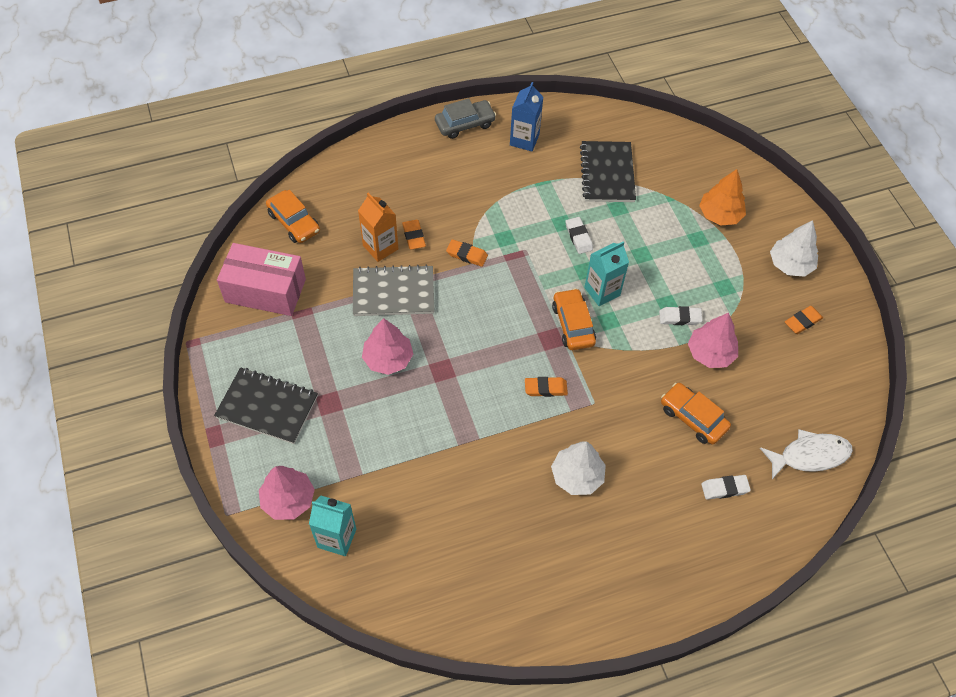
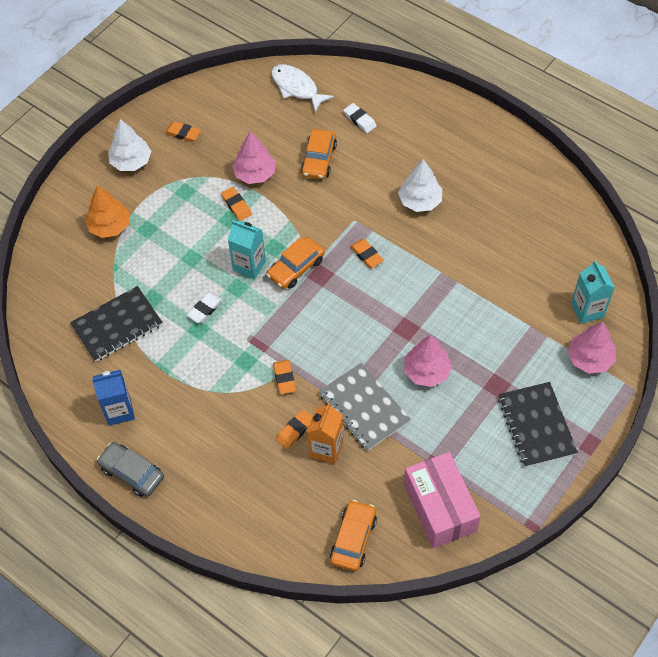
camera: 120 degrees left, 0 degrees up
(680, 317) = (236, 205): white eraser -> orange eraser

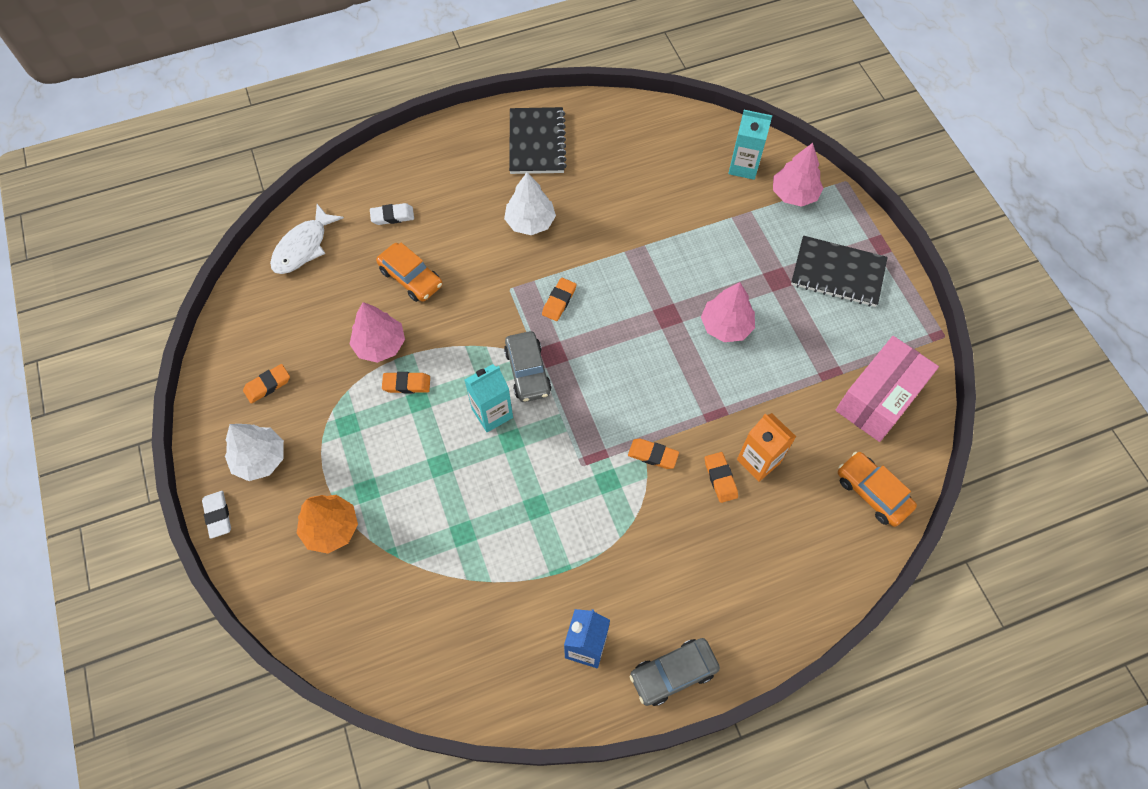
camera: 60 degrees left, 5 degrees up
(117, 325) = (471, 590): black notebook -> black notebook (537, 142)
(205, 309) = (516, 486): white eraser -> white eraser (218, 515)
(296, 268) = (528, 371): orange car -> grey car
(297, 88) = (303, 247): white fish -> white fish turned 45 degrees counterclockwise
(364, 408) = (733, 402): grey notebook -> none
(366, 255) = (559, 301): orange eraser -> orange eraser turned 60 degrees counterclockwise
(439, 508) = (879, 398): pink box -> pink box turned 60 degrees counterclockwise

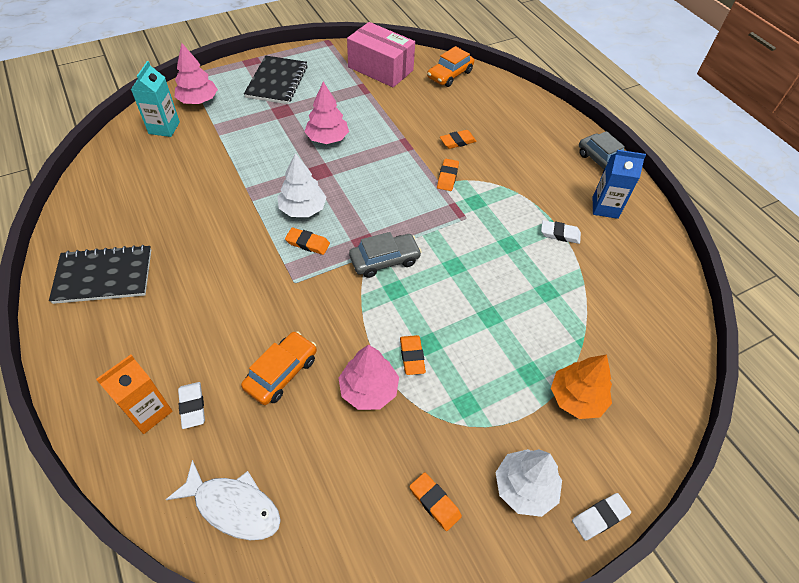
camera: 100 degrees left, 10 degrees down
(492, 413) = (431, 282): turquoise carton -> none
(530, 222) = (212, 272): white tree -> white tree (303, 209)
(545, 572) = (560, 234): none -> white eraser
(758, 461) = (439, 123): orange carton -> orange carton (149, 411)

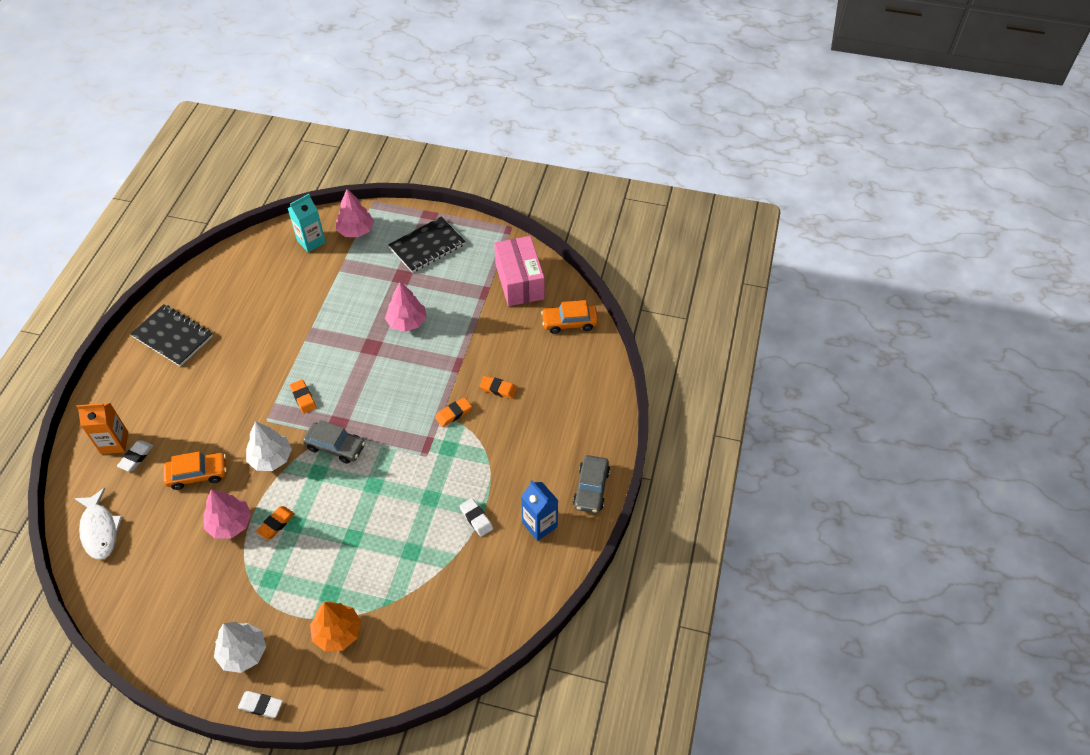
camera: 45 degrees right, 0 degrees up
(303, 209) = (328, 369): white tree -> white tree (271, 458)
(434, 502) = (190, 616): orange eraser -> none

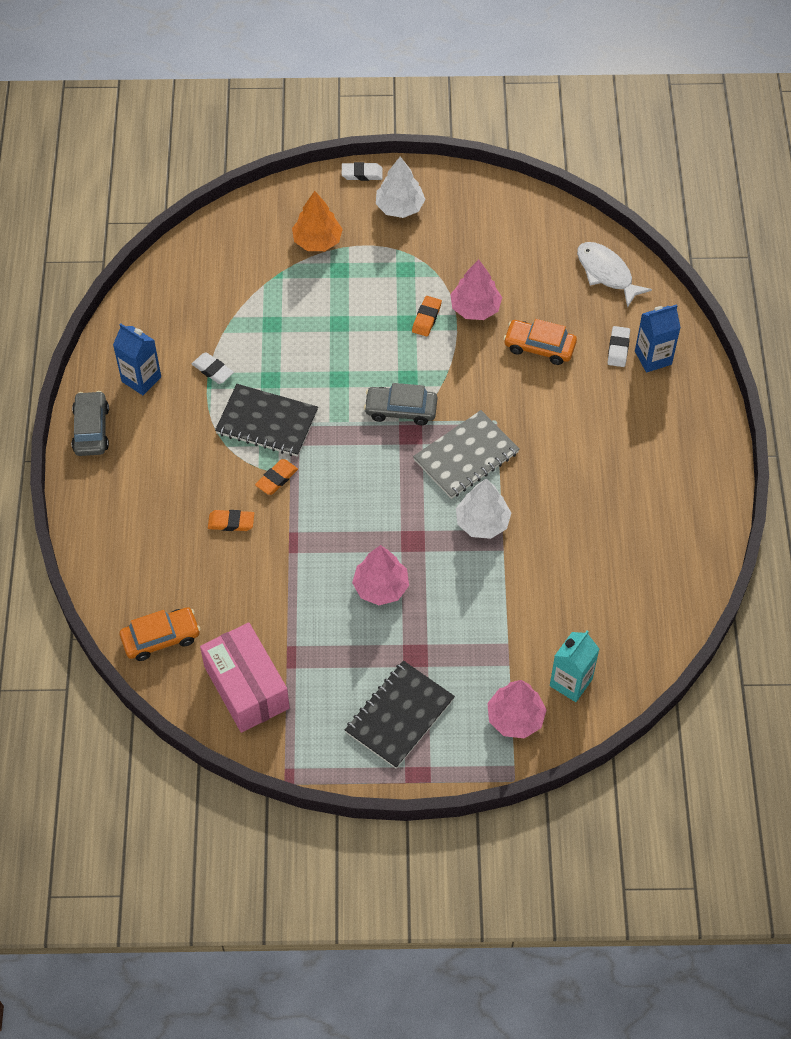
camera: 165 degrees right, 5 degrees up
(114, 443) = (653, 358): orange carton -> blue carton
(172, 337) = (672, 495): black notebook -> black notebook (267, 422)
(197, 474) = (539, 347): orange car -> orange car turned 45 degrees clockwise
(271, 458) = (467, 381): white tree -> white tree (482, 522)
(303, 398) = (466, 456): orange eraser -> grey notebook

